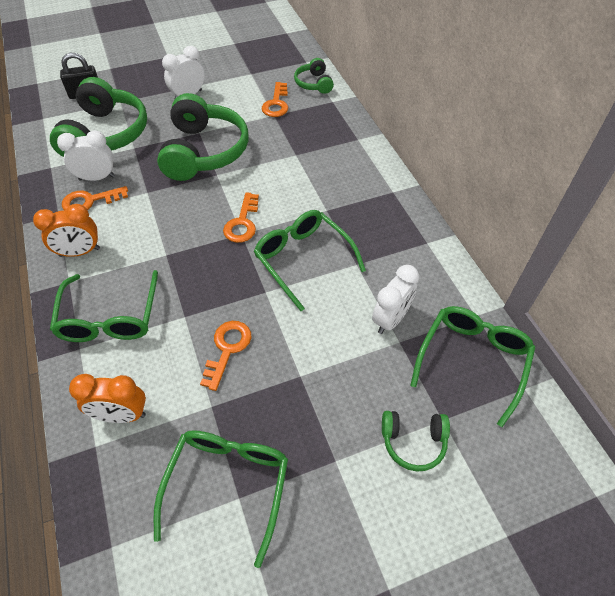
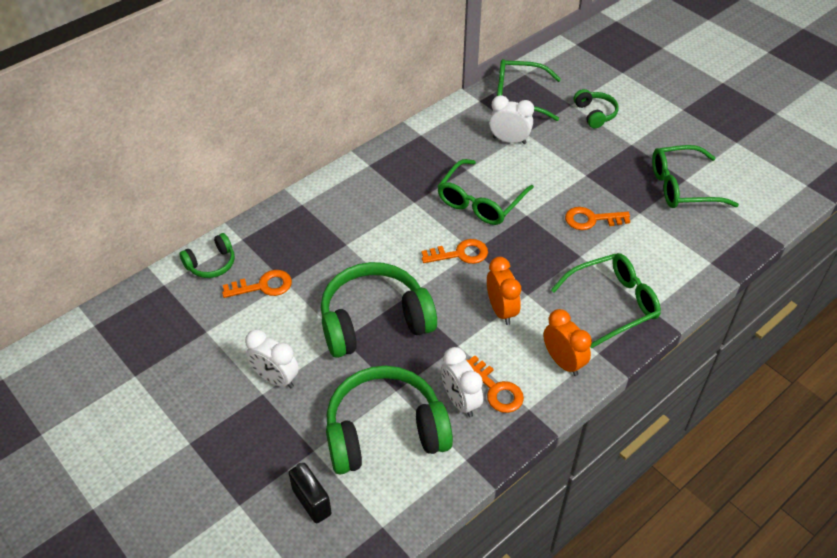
camera: 110 degrees left, 5 degrees down
(121, 415) = (680, 258): orange clock -> orange clock (501, 310)

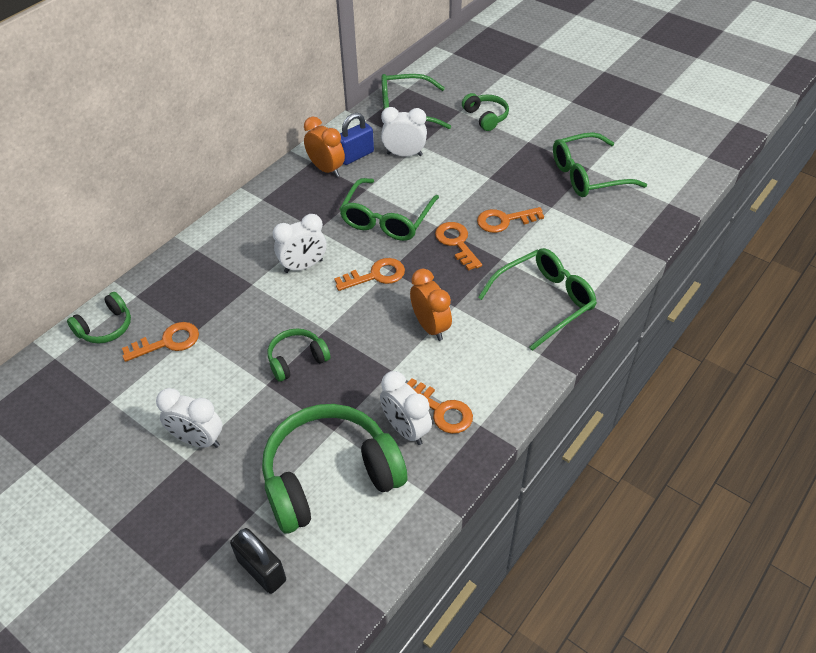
camera: 10 degrees left, 0 degrees up
(374, 321) = (297, 360): green headphones -> green headphones, size x0.49
(395, 235) = (303, 266): none -> white clock
(463, 135) = (355, 155): none -> blue padlock
(541, 234) = (456, 243): none -> orange key
(563, 362) = (506, 369): orange clock -> orange clock (326, 169)

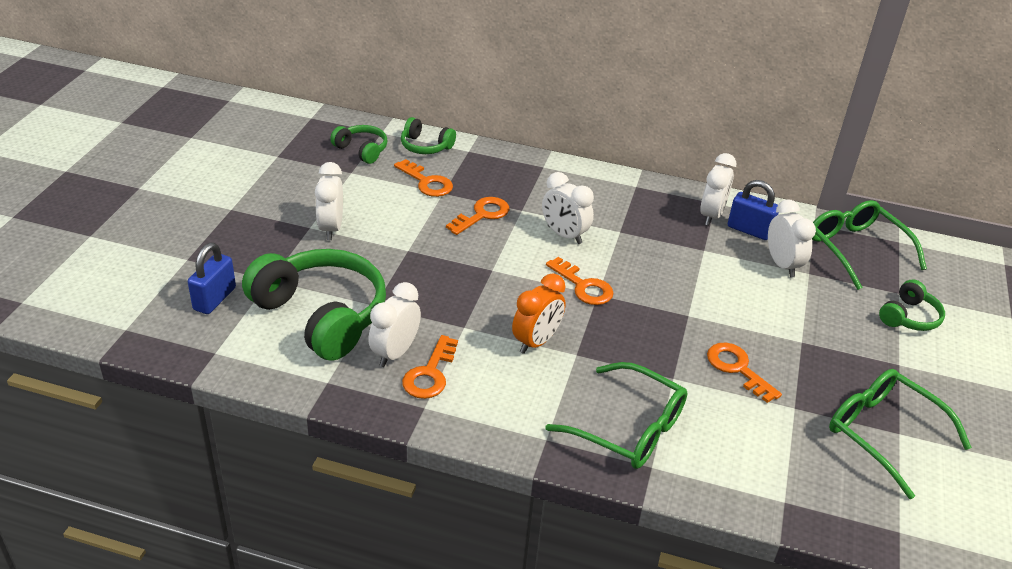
camera: 65 degrees right, 10 degrees down
(261, 570) = (214, 299): black padlock -> blue padlock
(297, 360) = (445, 261): green headphones -> green headphones (362, 150)
(326, 169) = (711, 215): orange clock -> white clock
(386, 220) = (669, 275): green glasses -> none
(456, 243) = (672, 336): orange key -> orange key (482, 215)

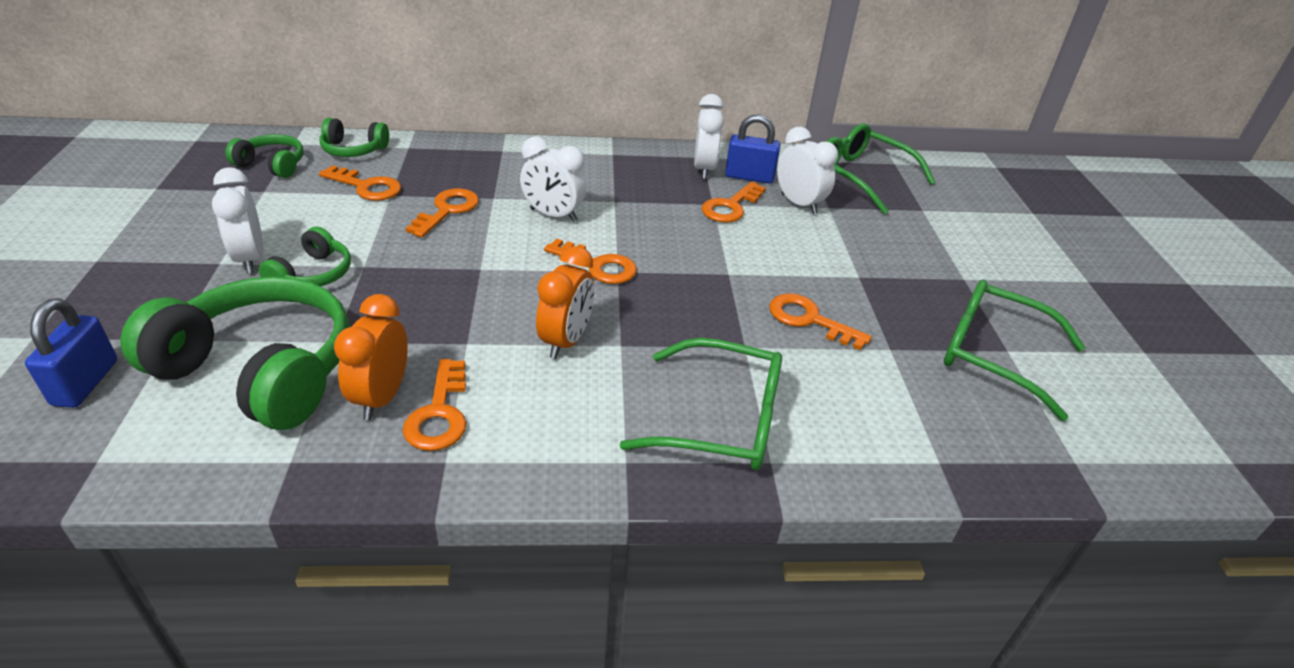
camera: 20 degrees left, 0 degrees up
(395, 353) = (382, 397): white clock -> orange clock
(718, 256) = (730, 207): none -> orange key
(909, 317) = (945, 230): green headphones -> green headphones (313, 274)

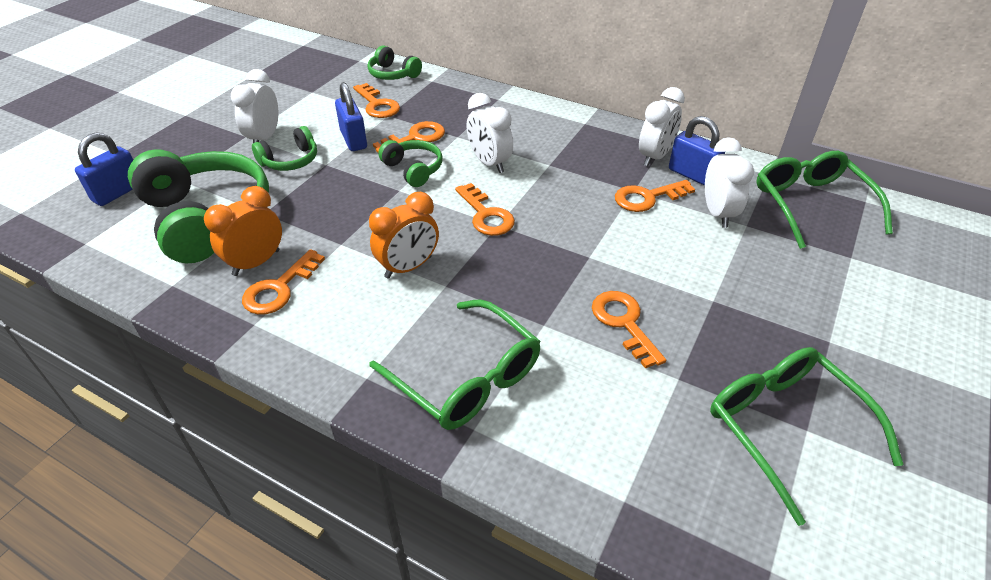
camera: 35 degrees right, 5 degrees up
(272, 165) = (332, 73): green headphones -> green headphones (413, 169)
(374, 231) = (354, 140): none -> blue padlock

